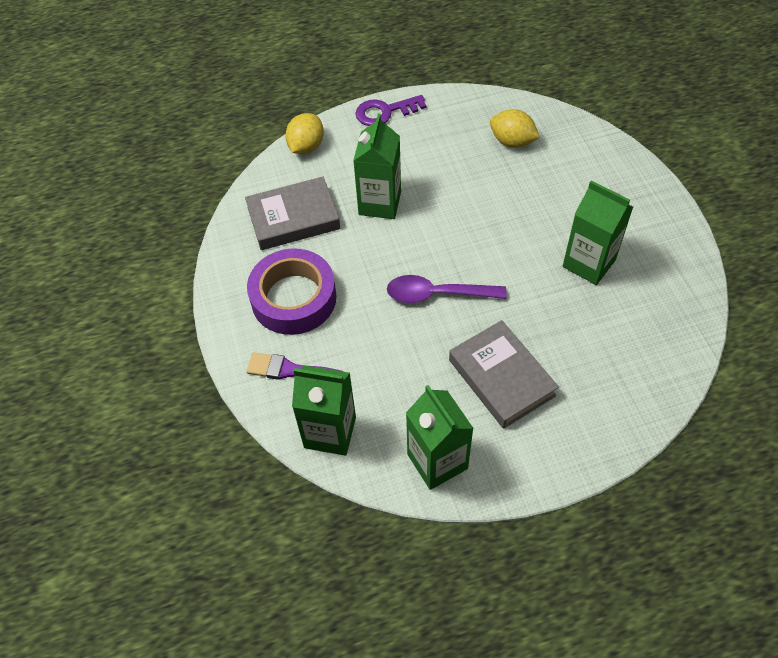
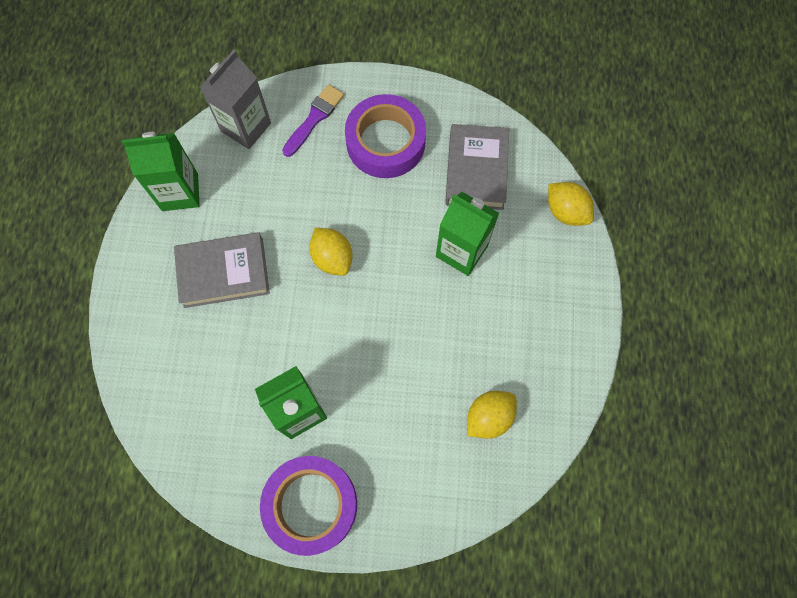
camera: 110 degrees right, 15 degrees up
(330, 432) = (246, 127): green carton -> grey carton
(385, 112) = (586, 305): purple key -> none
(437, 294) = (332, 258): purple spoon -> yellow lemon
(655, 226) = (311, 505): none -> purple tape

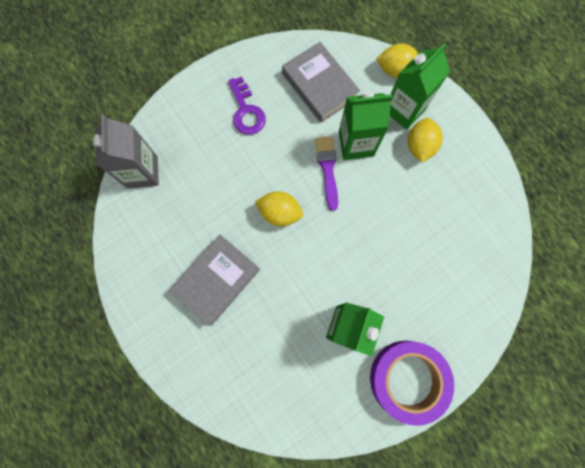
camera: 40 degrees left, 5 degrees up
(180, 192) = (136, 251): green carton -> green carton (404, 110)
(314, 118) = (184, 131): purple brush -> purple brush (327, 169)
(385, 142) = (246, 111): purple tape -> purple key
(489, 417) = (462, 233): yellow lemon -> yellow lemon (419, 146)

